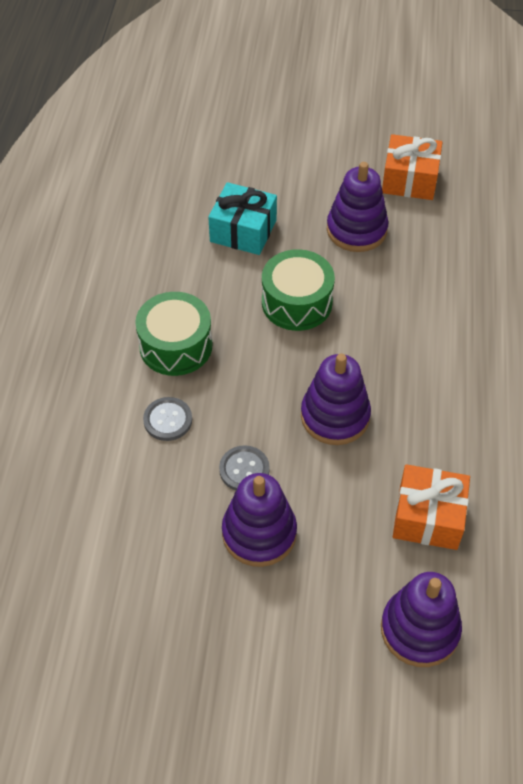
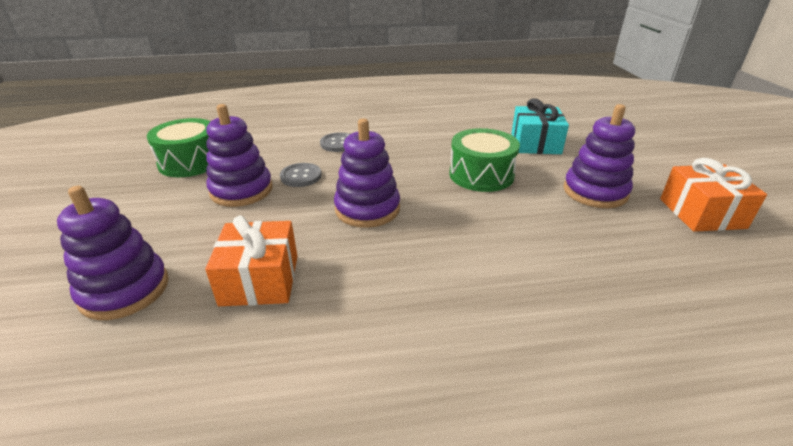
camera: 75 degrees right, 20 degrees down
(176, 346) = (404, 137): green drum -> green drum (190, 162)

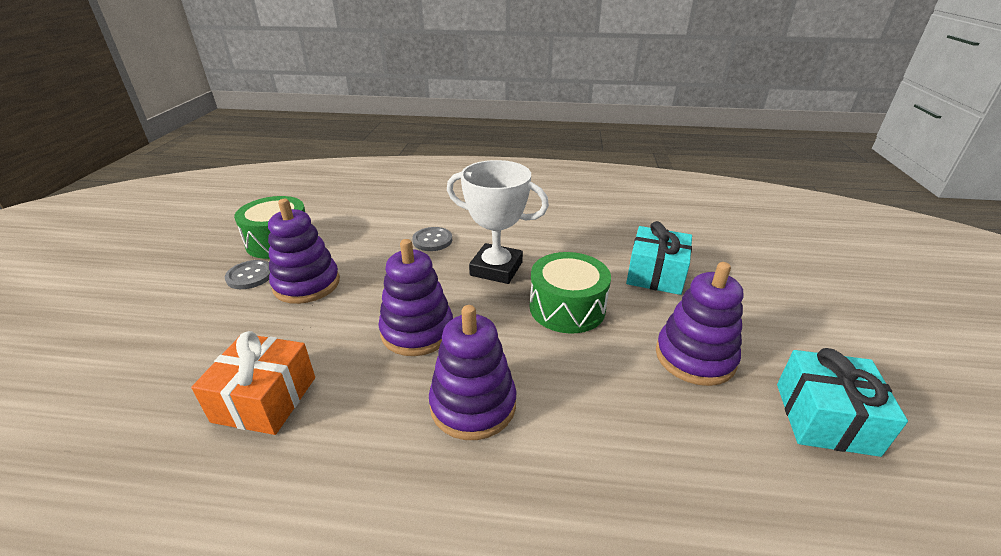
camera: 15 degrees right, 0 degrees up
(125, 290) = (142, 383): purple stacking toy -> purple stacking toy (473, 405)
(301, 176) = (373, 276): grey button -> grey button (250, 276)
(407, 156) = (496, 269): none -> white trophy
(701, 213) = (825, 418): orange gift -> turquoise gift

